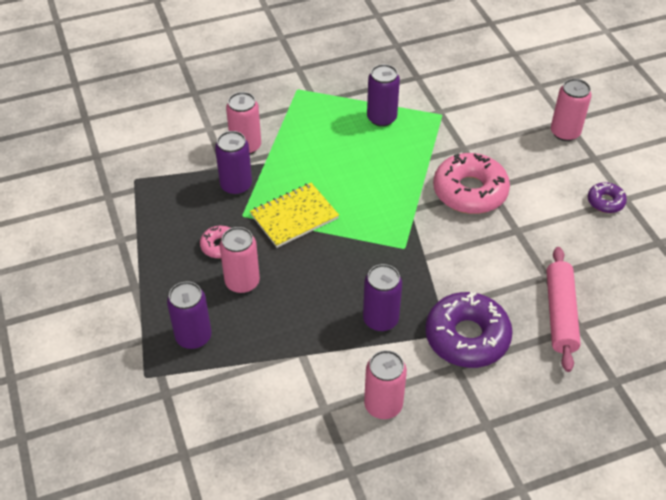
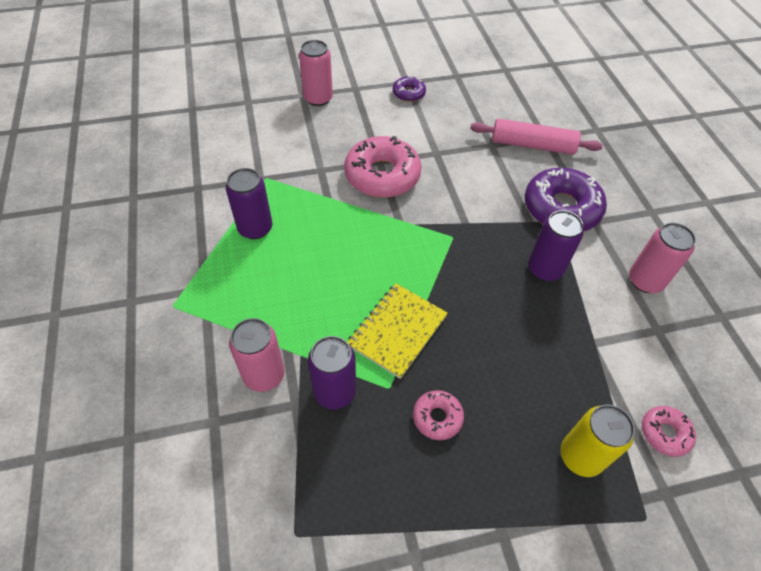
camera: 85 degrees left, 5 degrees up
(193, 337) = (580, 456): purple can -> yellow can
(217, 399) = (665, 433): none -> pink donut
(242, 282) = (496, 395): pink can -> none
(294, 216) = (397, 331): yellow notebook -> yellow notebook turned 60 degrees clockwise

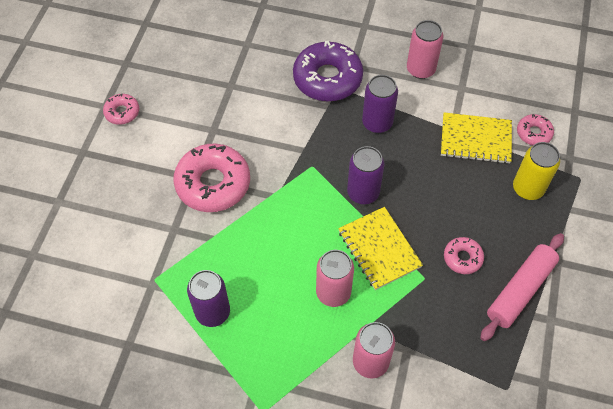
camera: 60 degrees left, 5 degrees up
(318, 98) = (74, 190): pink can -> pink can (333, 292)
(335, 392) = (410, 316): purple can -> purple can (363, 193)
(408, 93) = (122, 112): purple donut -> pink donut
(532, 145) = (250, 58): pink rolling pin -> pink rolling pin (520, 290)
(601, 371) = (475, 139): none -> yellow notebook

